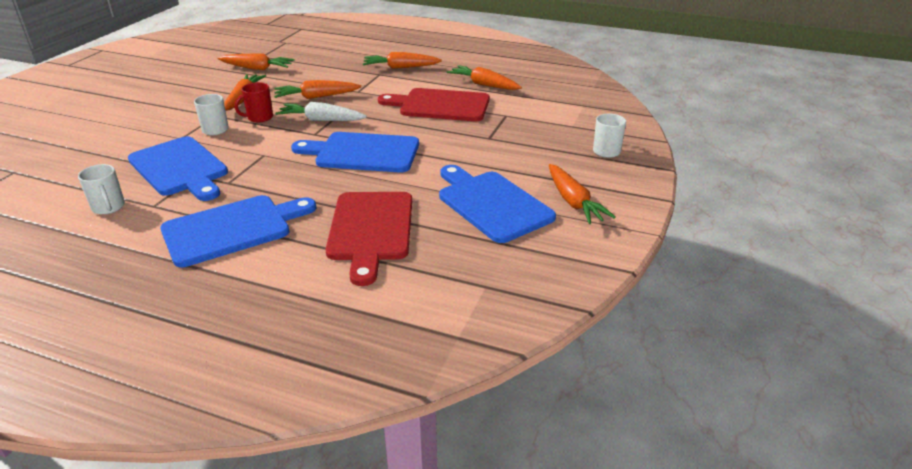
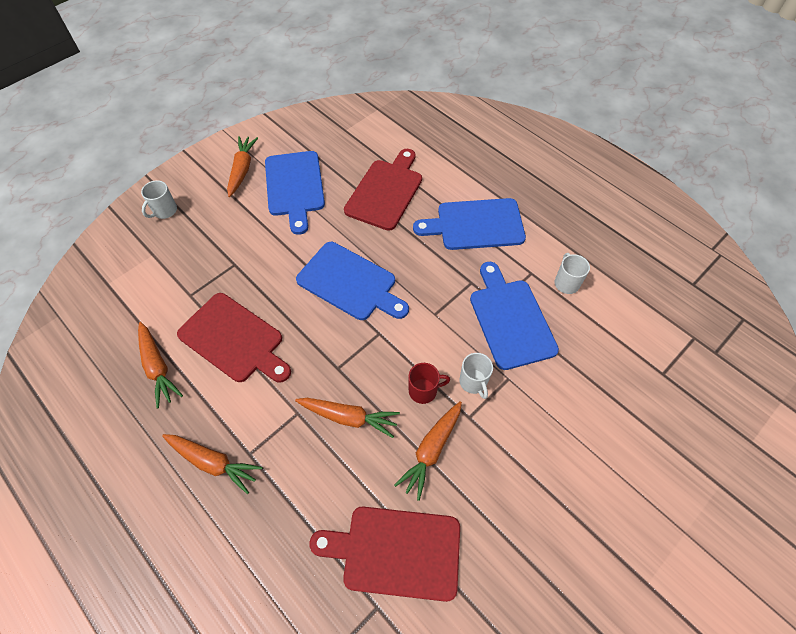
camera: 155 degrees left, 25 degrees up
(257, 68) = (396, 552): orange carrot -> red cutting board
(321, 120) = (363, 358): white carrot -> none

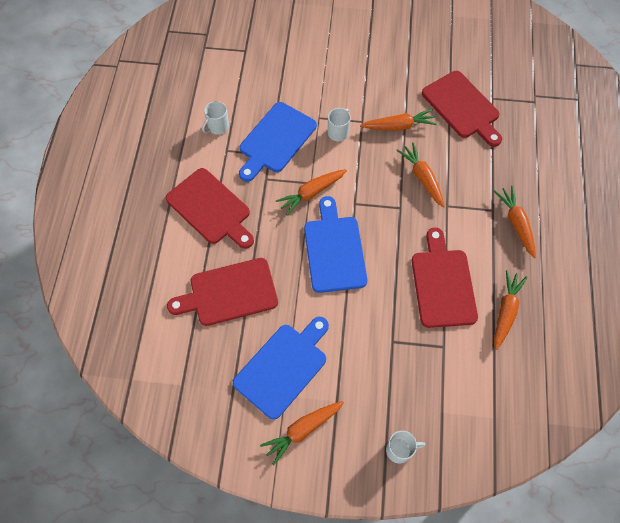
camera: 130 degrees left, 5 degrees up
(423, 307) = (311, 193): none -> orange carrot
(423, 390) = (368, 153): red mug -> none
(475, 225) = (211, 208): blue cutting board -> red cutting board

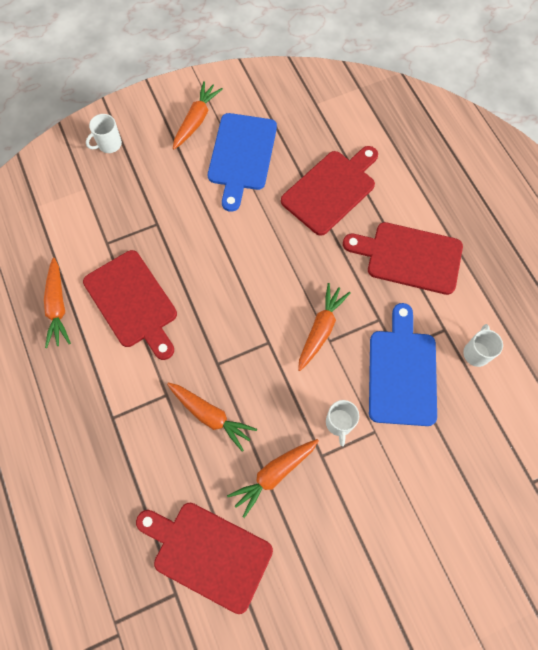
camera: 150 degrees right, 5 degrees up
(334, 250) = (259, 280): blue cutting board -> none
(516, 223) = (79, 414): orange carrot -> none

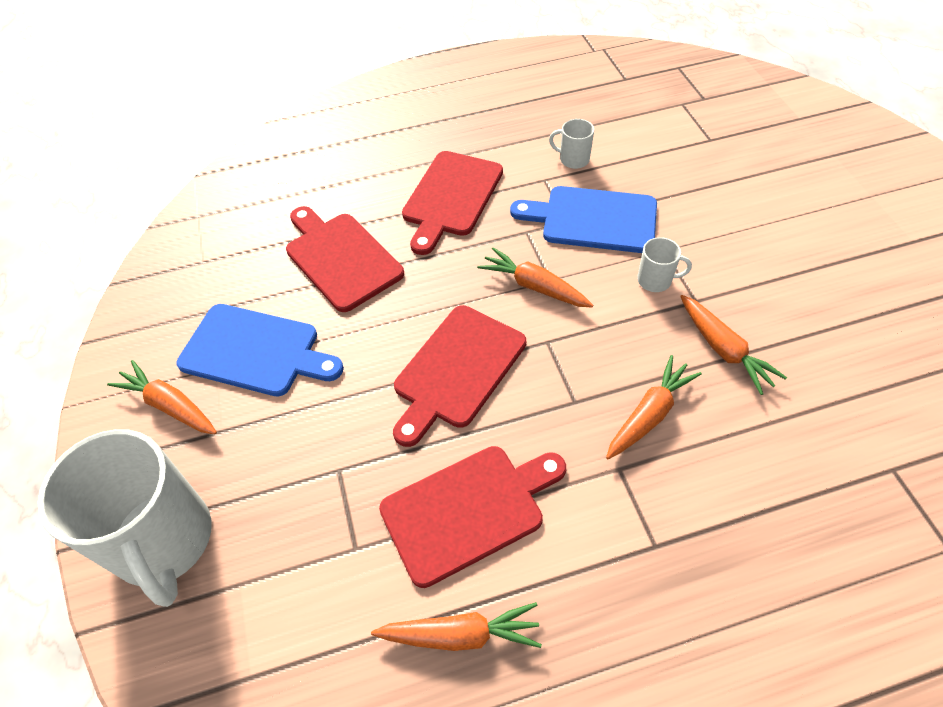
camera: 80 degrees left, 15 degrees down
(109, 144) = (163, 541): white mug -> white mug, size x2.42
(208, 553) = (834, 428): red cutting board -> red cutting board (457, 370)

